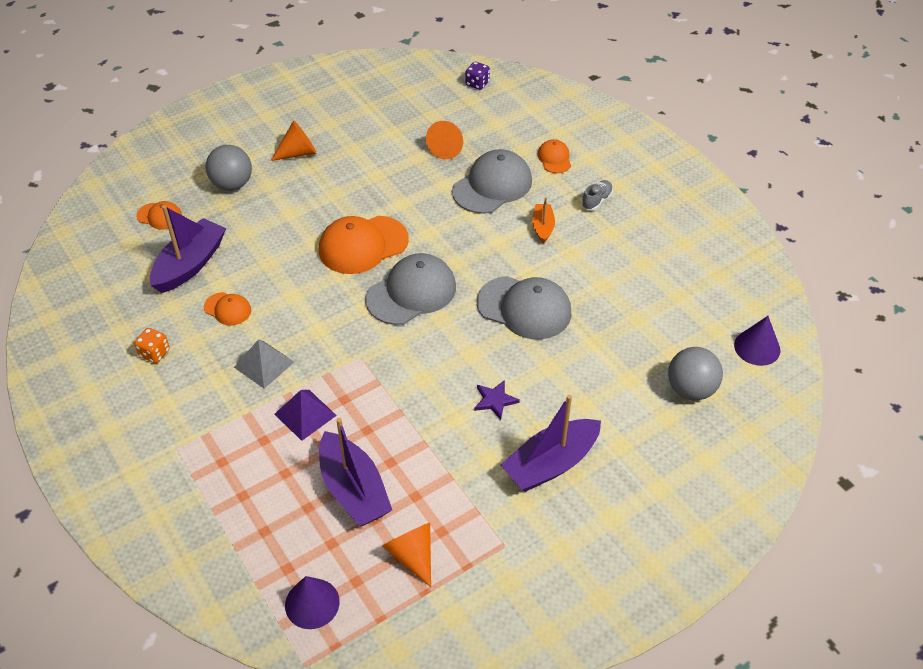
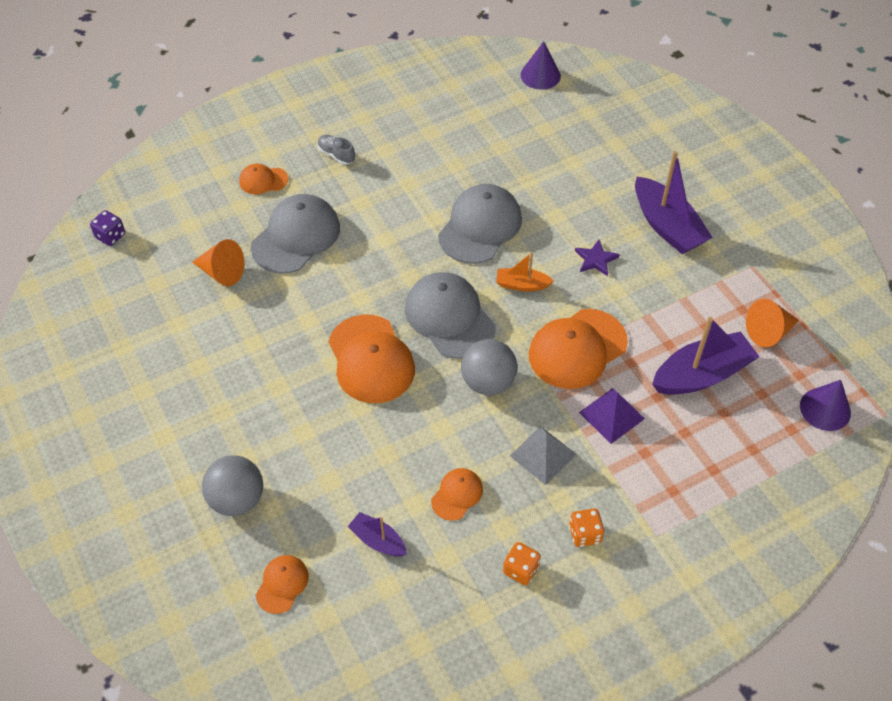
camera: 85 degrees left, 5 degrees up
(183, 395) = (584, 534): none -> orange dice
(190, 264) = (378, 540): purple boat -> purple boat, size x0.53
(298, 152) = (192, 425): orange cone -> none
(381, 387) = (577, 349): none -> orange cap
(492, 186) = (296, 237): grey cap -> grey cap turned 75 degrees clockwise
(543, 227) = (368, 201): orange boat -> orange boat (522, 285)
(691, 389) = (585, 124): grey ball -> grey ball (488, 382)

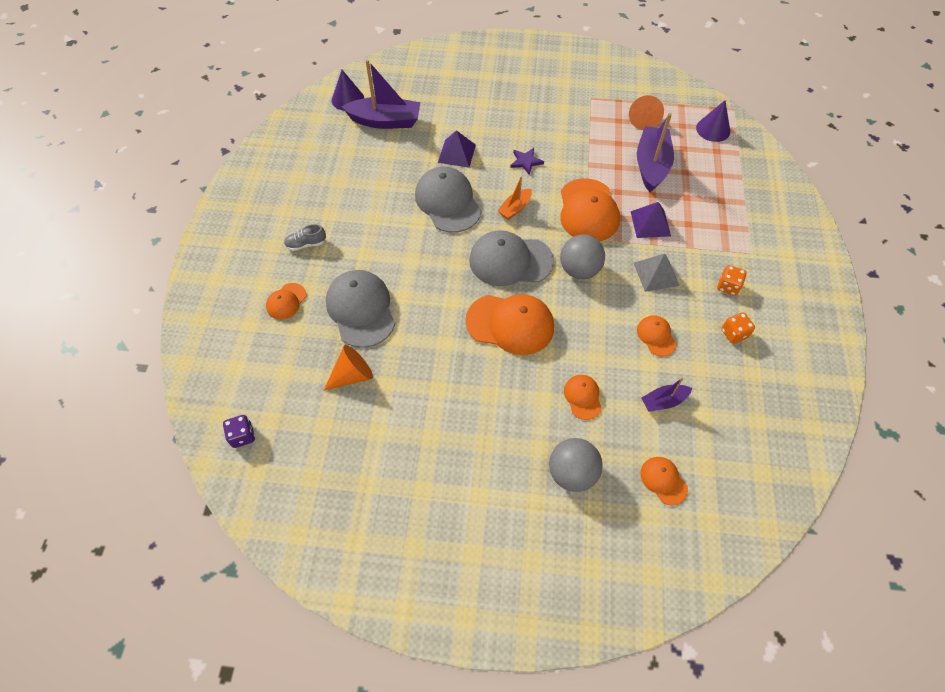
camera: 55 degrees left, 5 degrees up
(330, 465) = (583, 397): none -> orange cap
(551, 197) = (457, 153): none -> purple pyramid
(667, 226) = (529, 115): purple boat -> purple boat (385, 121)

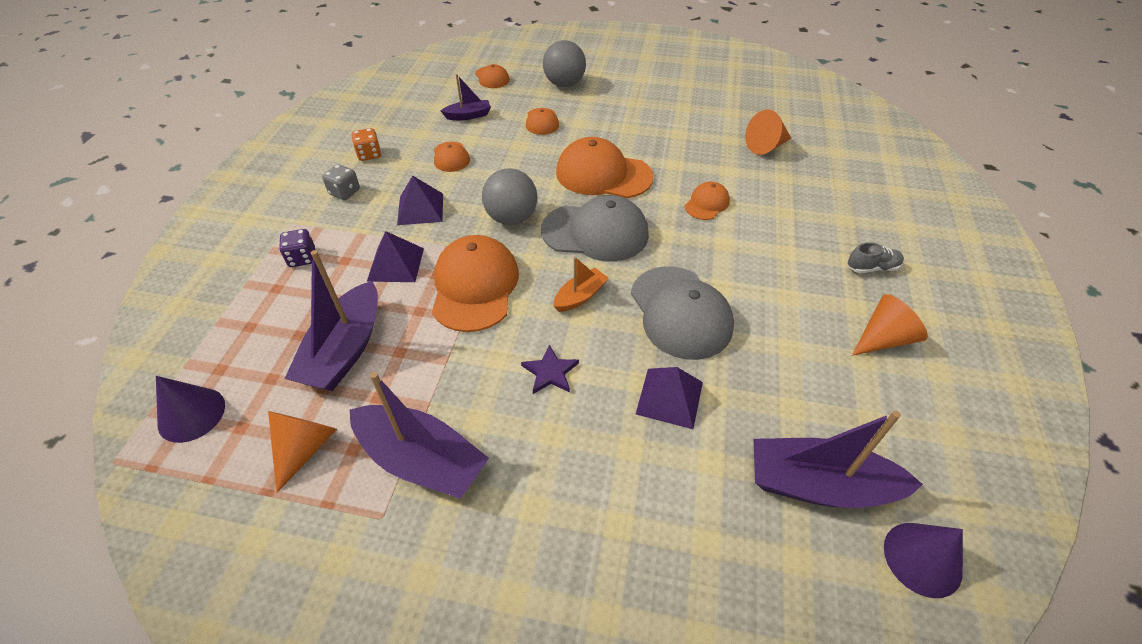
camera: 175 degrees left, 10 degrees down
(242, 436) = (853, 115): purple dice -> purple dice (302, 258)
(286, 301) = (865, 208): orange cap -> orange cap (707, 203)
(321, 194) = (883, 338): none -> orange cone
(361, 310) = (773, 195): grey cap -> none
(582, 118) = (421, 460): none -> purple boat
(656, 274) = (420, 209): grey pyramid -> purple pyramid
(728, 286) = (345, 192): orange dice -> grey dice

